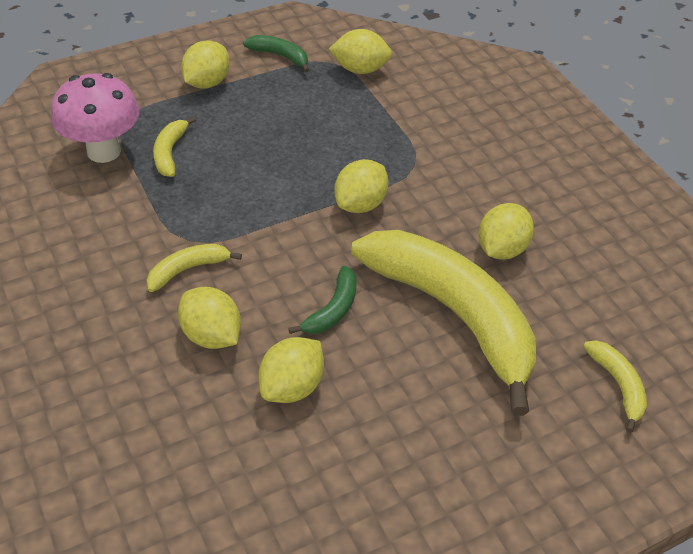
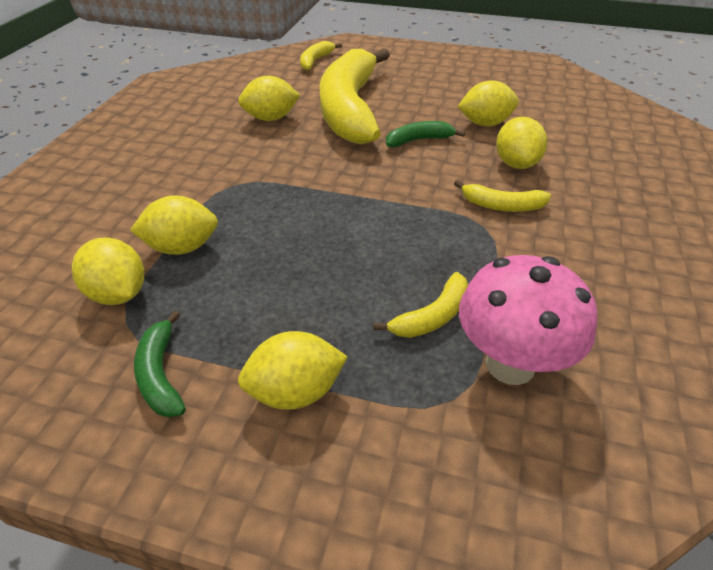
camera: 135 degrees left, 5 degrees down
(360, 204) = (316, 181): yellow lemon -> yellow lemon (182, 247)

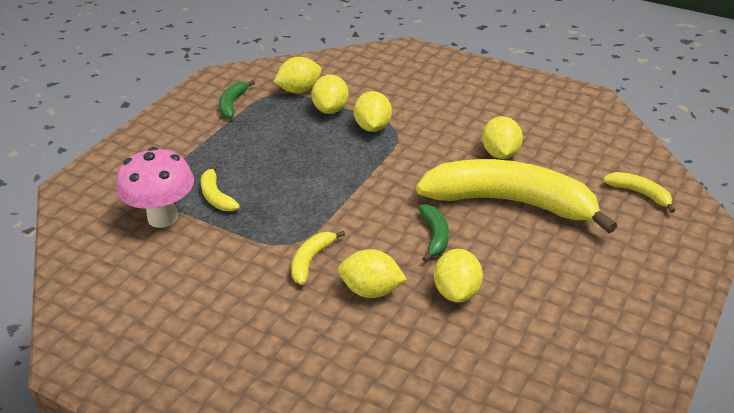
camera: 105 degrees right, 5 degrees down
(160, 374) = (232, 104): green banana -> green banana turned 75 degrees counterclockwise
(295, 392) = (195, 142): yellow lemon -> yellow lemon (372, 127)

